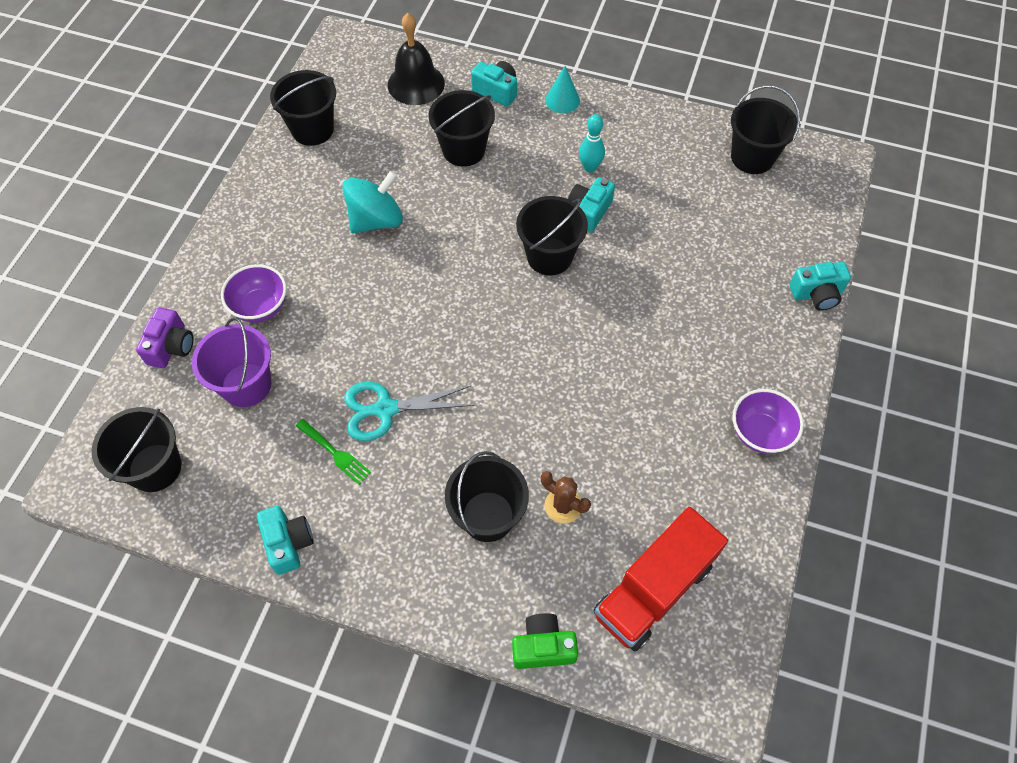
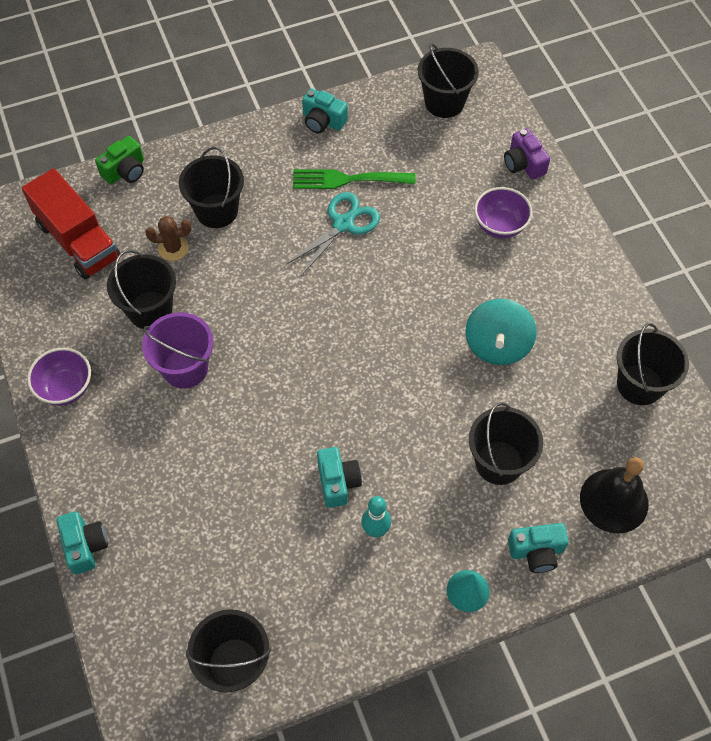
camera: 140 degrees right, 0 degrees up
(246, 385) = (448, 176): purple bucket -> purple bucket (185, 368)
(335, 453) = (347, 179): green fork -> green fork, size x1.62
(549, 256) = (334, 415): black bucket -> black bucket (150, 310)
(653, 589) = (78, 241): red truck -> red truck turned 135 degrees clockwise
(816, 294) = (85, 546): turquoise camera -> turquoise camera turned 120 degrees clockwise

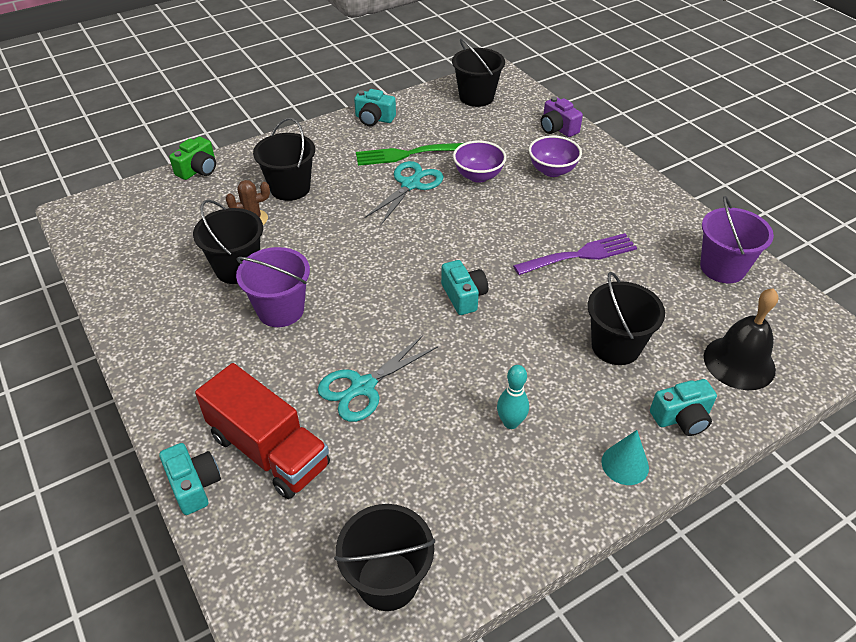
camera: 10 degrees left, 15 degrees down
(66, 388) = (157, 342): purple bowl -> purple bowl (478, 176)
(78, 241) = (158, 224): red truck -> red truck (269, 450)
(248, 469) = (363, 387): none -> turquoise scissors
(338, 482) = (459, 385): turquoise camera -> turquoise camera (464, 296)
(497, 345) = (580, 255): turquoise spinning top -> purple fork
(639, 384) = (722, 268): black bucket -> purple bucket

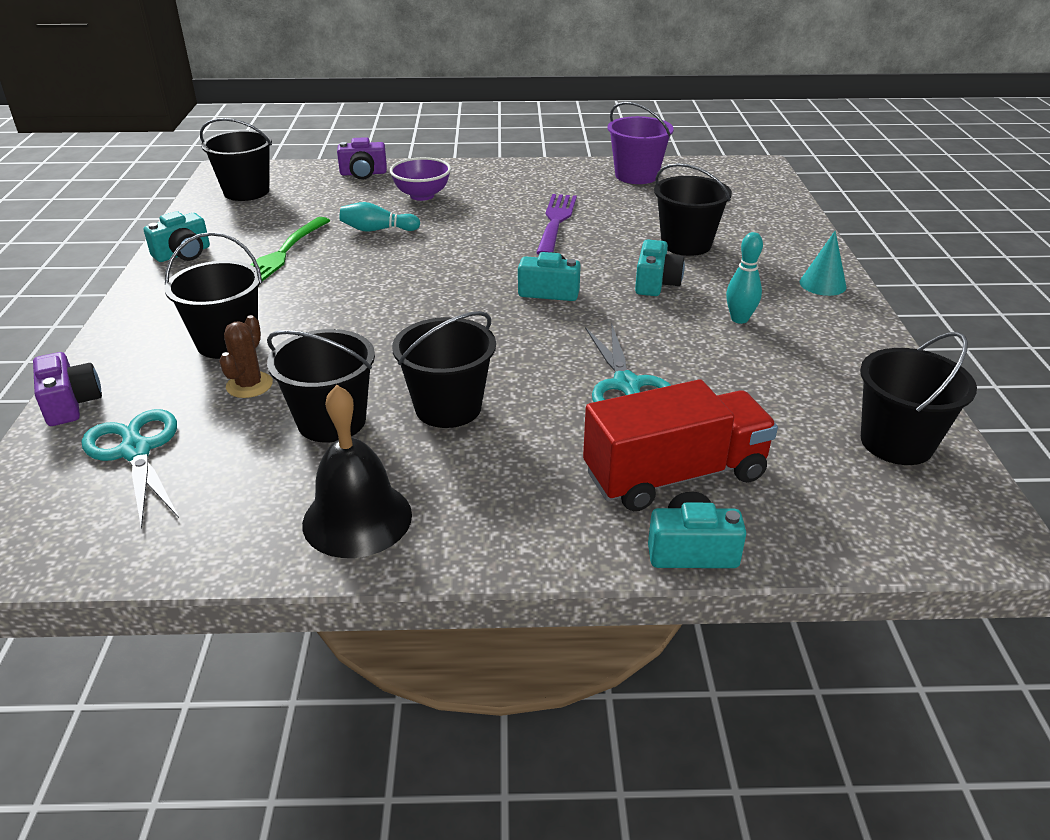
camera: 60 degrees left, 10 degrees down
(198, 169) = (71, 403): green camera -> purple camera
(280, 310) = (448, 407): purple bucket -> black bucket
(410, 185) = (337, 267): turquoise scissors -> turquoise scissors (136, 451)
(478, 176) = (377, 230): purple bowl -> turquoise bowling pin
(681, 418) = (788, 246): turquoise camera -> turquoise camera (656, 283)
(739, 362) = (746, 206): black bell -> black bell (357, 518)

